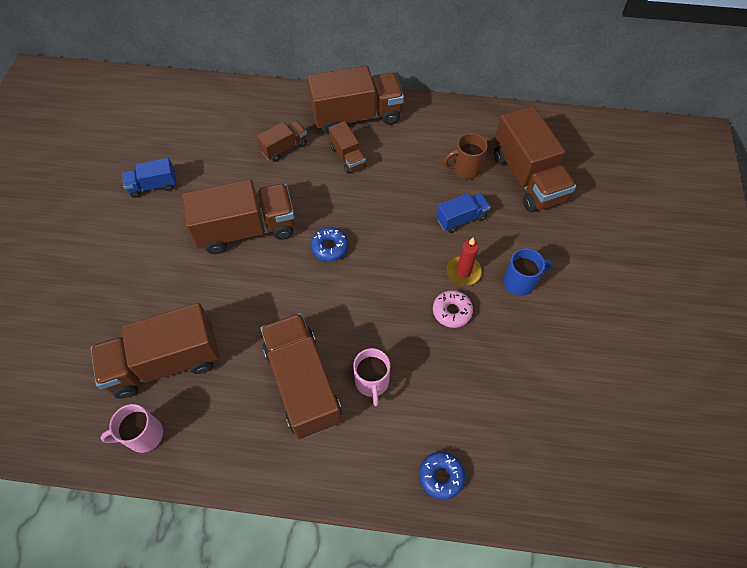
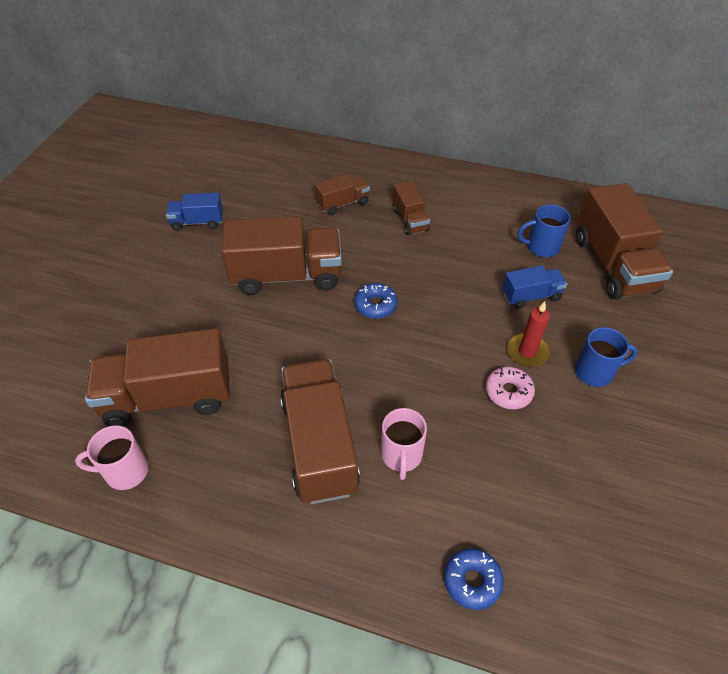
camera: 10 degrees right, 10 degrees down
(356, 116) = (426, 183): brown truck -> none
(465, 169) = (541, 247): brown mug -> blue mug

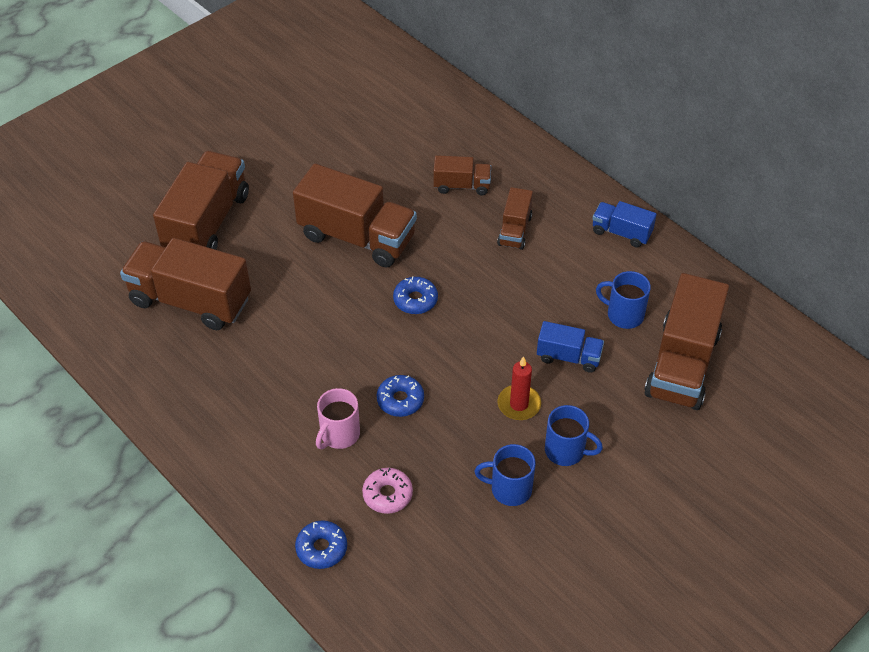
camera: 30 degrees right, 0 degrees up
(125, 471) = (125, 343): pink mug -> none
(197, 222) = (313, 149): blue truck -> blue truck (621, 232)
(319, 444) = (281, 394): brown truck -> brown truck (207, 222)
(430, 396) = (400, 400): none -> blue donut
(508, 392) = (471, 429): pink donut -> pink donut (387, 494)
(582, 428) = (509, 489): none -> blue mug

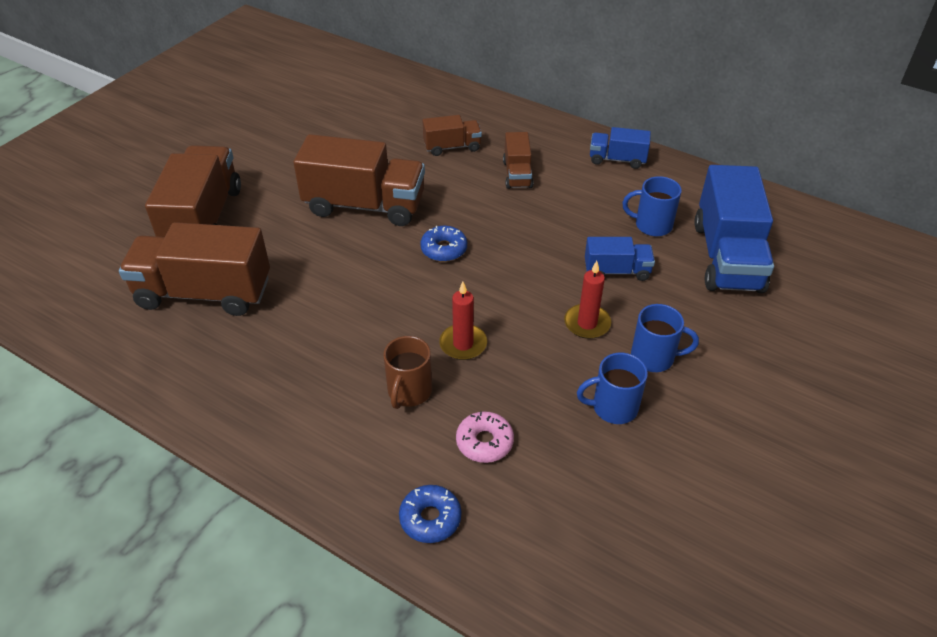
camera: 15 degrees left, 5 degrees down
(339, 435) = (409, 392): pink mug -> brown mug
(400, 400) = (463, 344): blue donut -> red candle
(682, 364) = (727, 257): brown truck -> blue truck

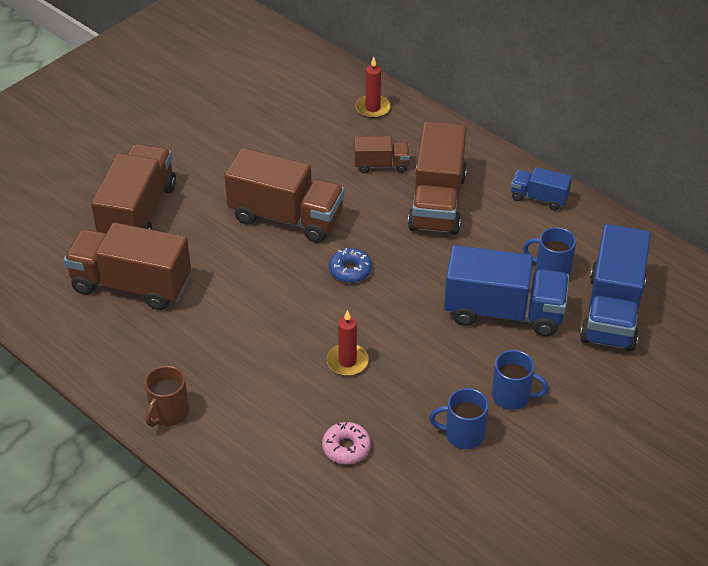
camera: 10 degrees right, 0 degrees up
(409, 392) = (292, 397): brown mug -> brown mug (168, 413)
(430, 518) = (288, 501): blue donut -> none
(517, 174) = (437, 202): brown truck -> brown truck, size x1.95
(587, 323) = (462, 358): red candle -> red candle (373, 108)
(617, 271) = (503, 312): blue truck -> blue truck, size x1.95

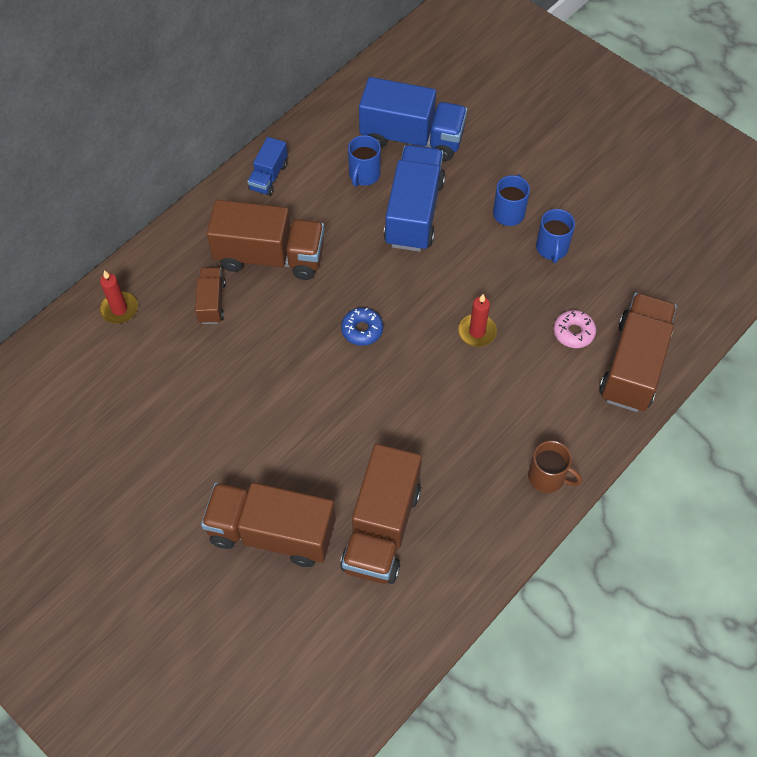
camera: 90 degrees left, 15 degrees up
(286, 217) = (285, 387): brown truck -> brown truck (633, 365)

